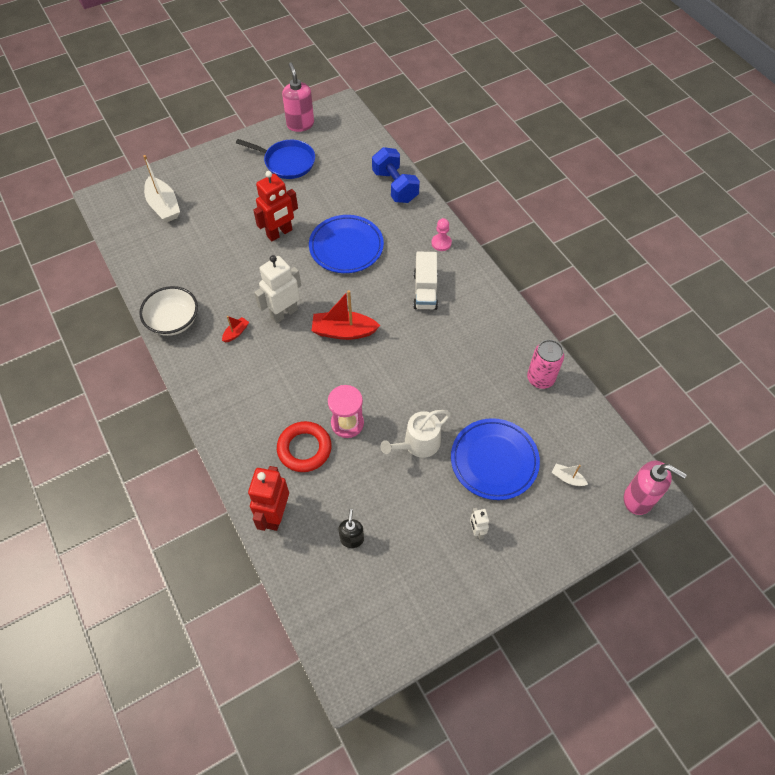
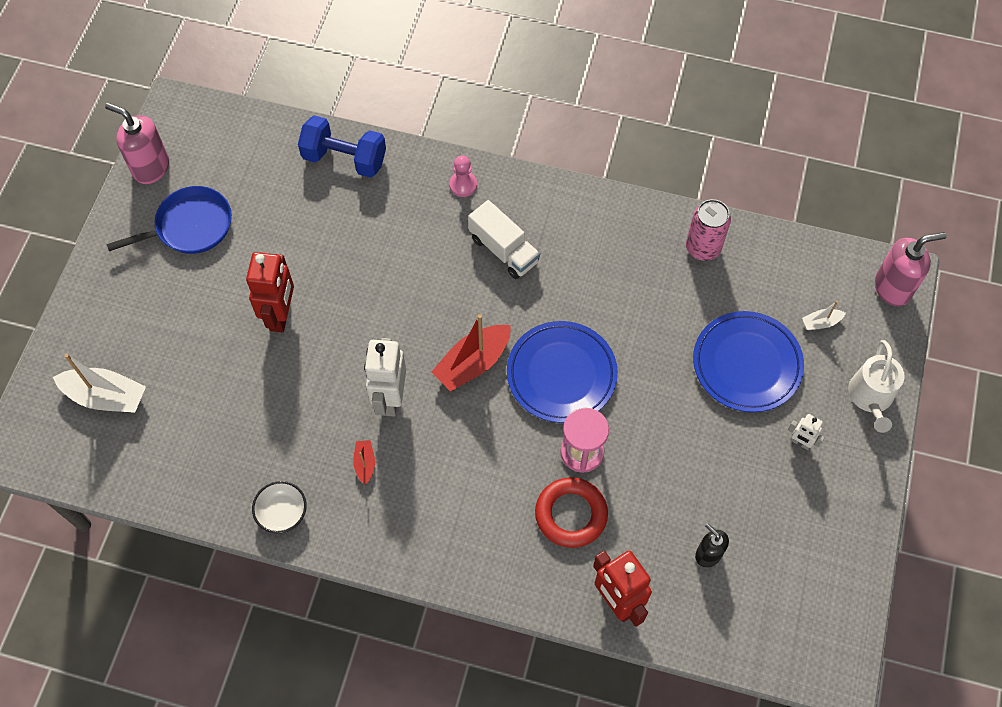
camera: 45 degrees left, 5 degrees up
(173, 321) = (282, 512): white bowl -> white bowl, size x0.65
(346, 247) = (371, 270): blue plate -> blue plate (561, 374)
(418, 444) = (666, 410): white watering can -> white watering can (871, 397)

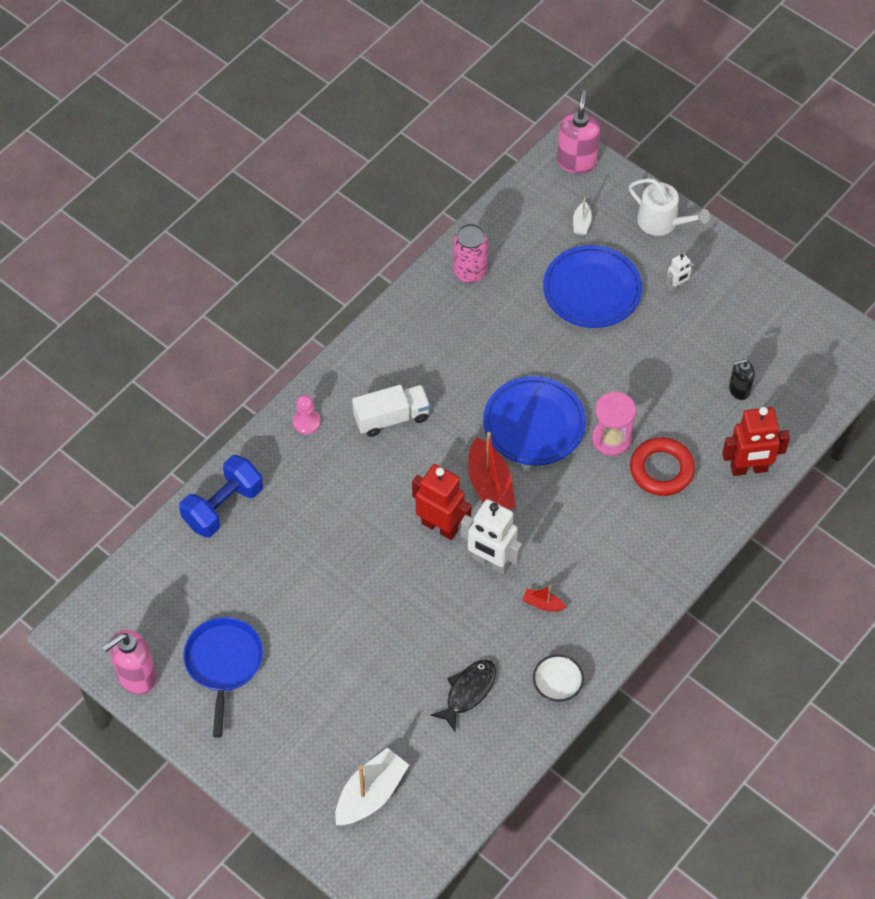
camera: 65 degrees left, 5 degrees down
(242, 436) = (468, 692): none -> black fish
(281, 315) = (362, 619): red robot -> red robot (440, 526)

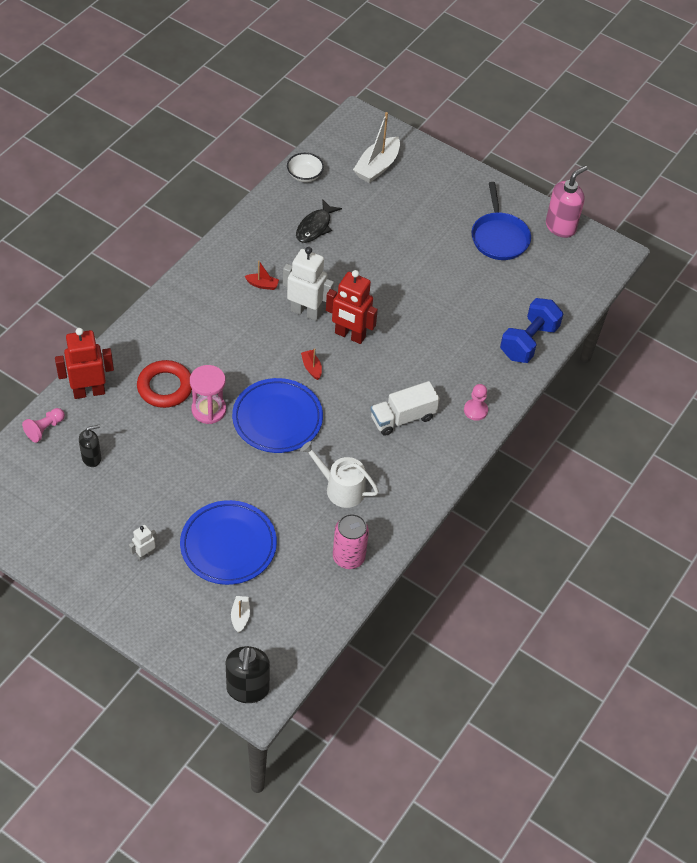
camera: 170 degrees right, 5 degrees down
(490, 485) = (311, 368): red boat -> red boat, size x0.49
(557, 685) = (249, 233): white bowl -> white bowl (304, 175)
(576, 161) = (247, 689): pink soap dispenser -> black soap dispenser
(662, 222) = (157, 623): white watering can -> white watering can (340, 488)
(794, 426) = (44, 429): none -> pink pawn

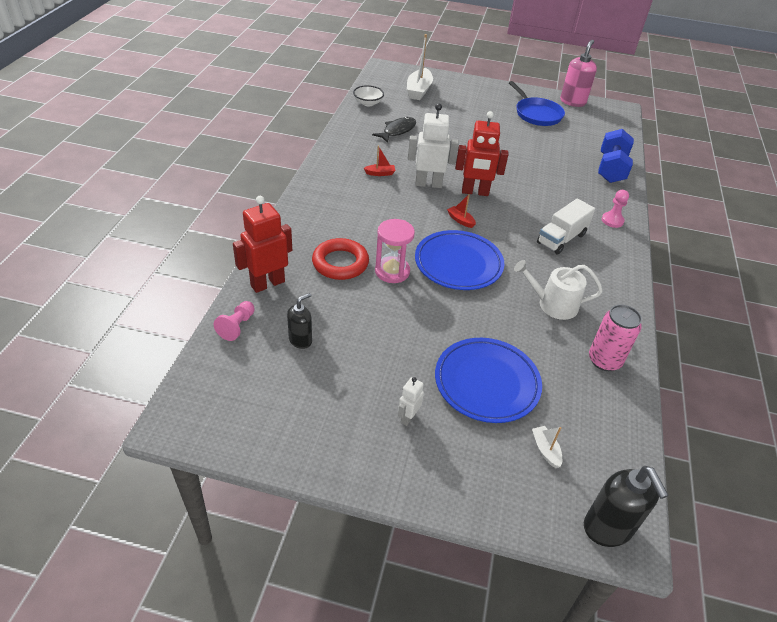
camera: 20 degrees left, 10 degrees down
(315, 227) = (397, 131): black fish -> black fish turned 150 degrees counterclockwise

